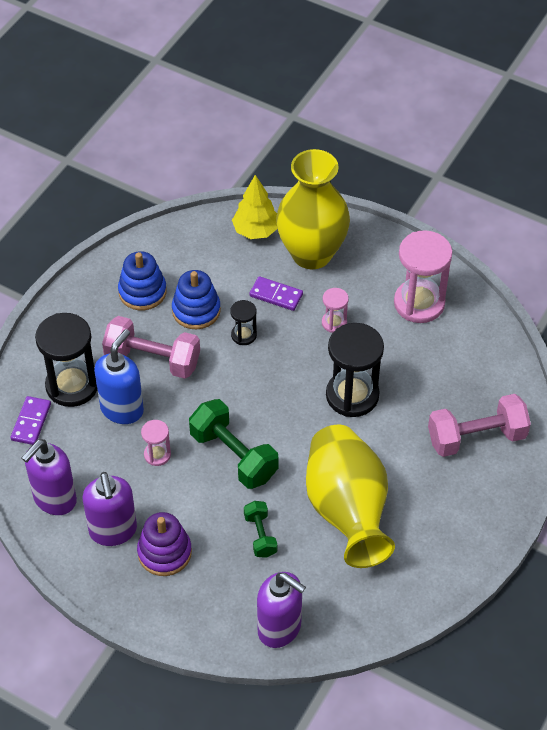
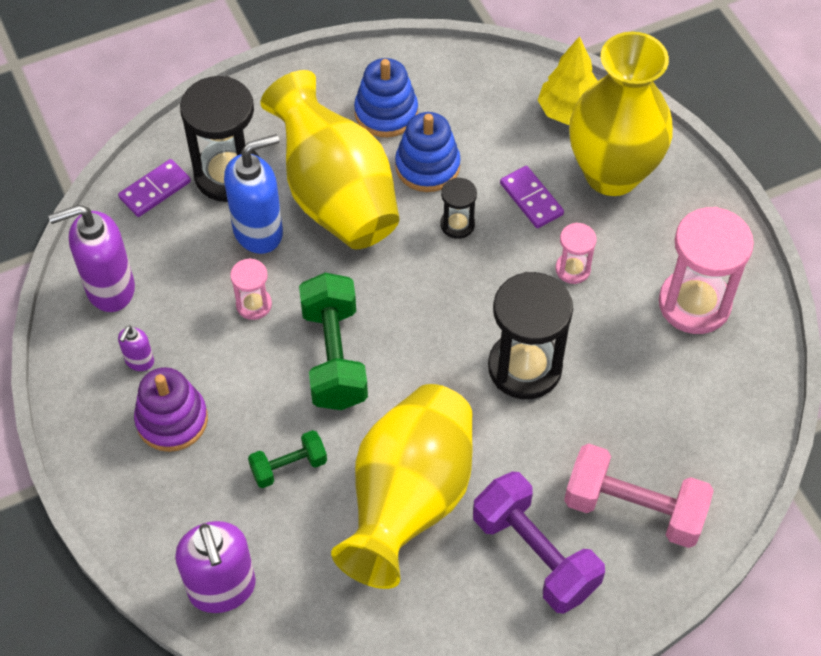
camera: 35 degrees right, 5 degrees up
(113, 531) = (139, 361): purple soap dispenser -> purple soap dispenser, size x0.48
(153, 360) = (335, 195): pink dumbbell -> yellow vase
(260, 535) = (289, 466): green dumbbell -> green dumbbell turned 45 degrees clockwise
(442, 496) = (535, 554): none -> purple dumbbell

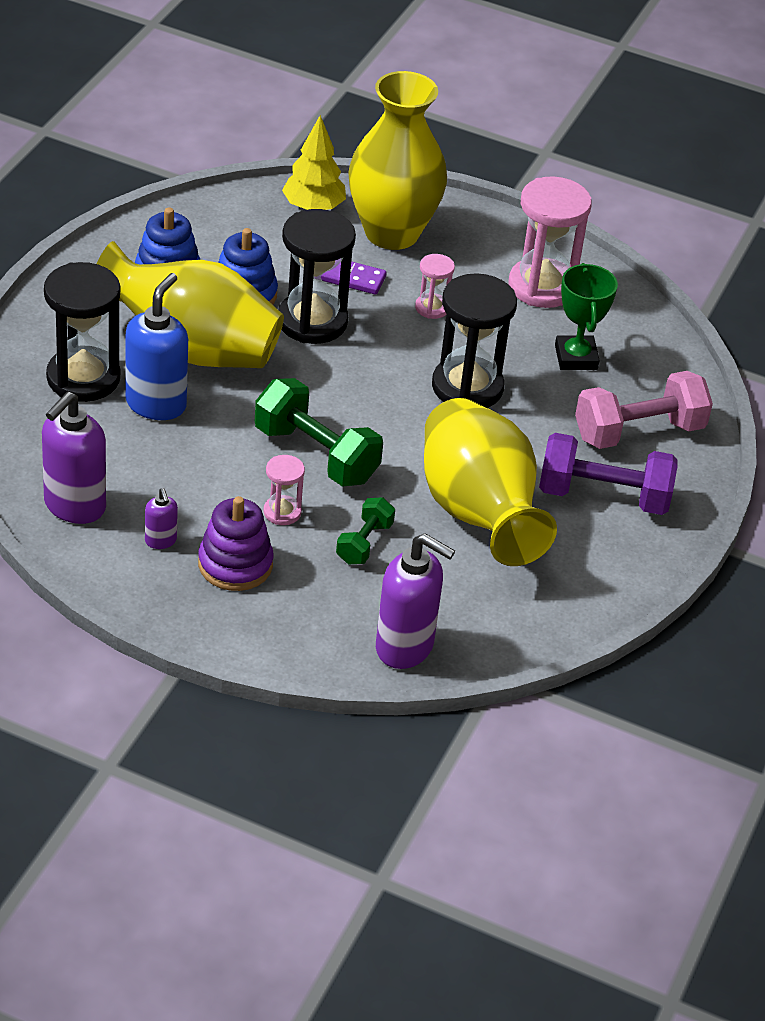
camera: 45 degrees left, 15 degrees down
(155, 190) = (30, 419): purple domino -> none
(254, 305) = (211, 454): pink hourglass -> pink hourglass (282, 512)
(457, 224) = (312, 321): black hourglass -> black hourglass, size x2.03
(652, 396) = (576, 357): none -> green trophy

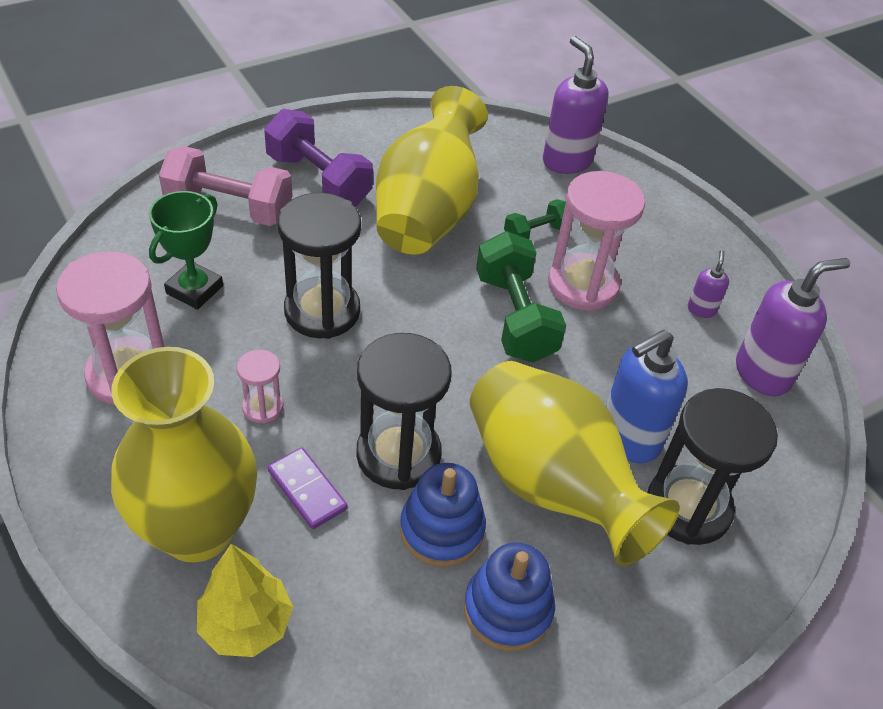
camera: 145 degrees left, 5 degrees up
(235, 564) = (651, 265): purple stacking toy -> none
(282, 512) = (583, 285): pink hourglass -> pink hourglass, size x2.03

